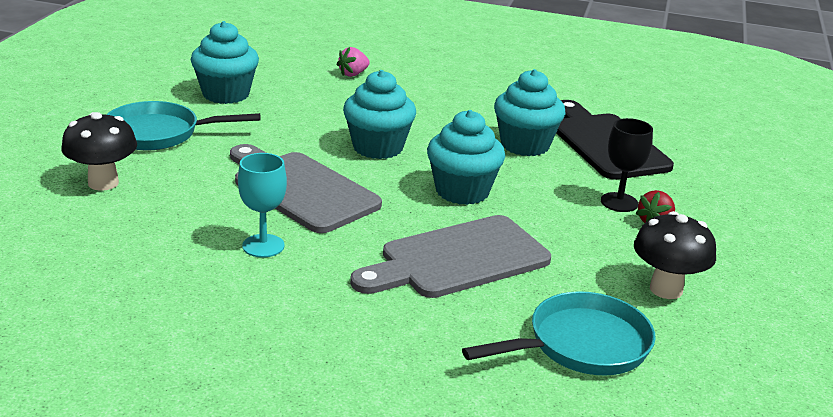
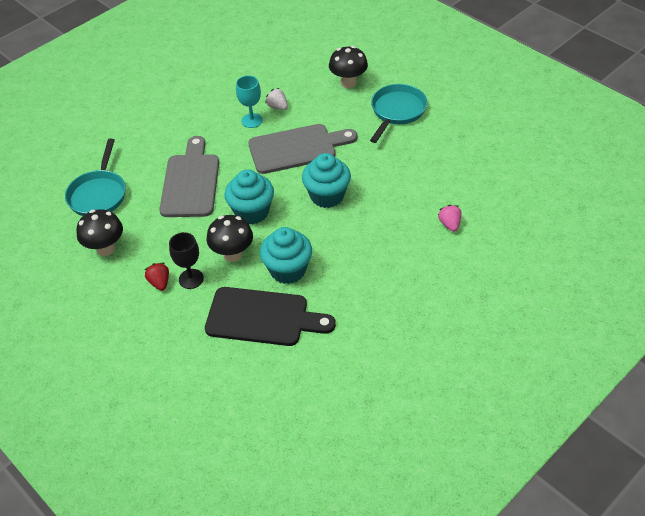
camera: 125 degrees right, 20 degrees up
(209, 231) = (277, 107): none -> white strawberry
(226, 94) = (442, 151): turquoise cupcake -> none
(547, 185) = (232, 254): none -> black mushroom

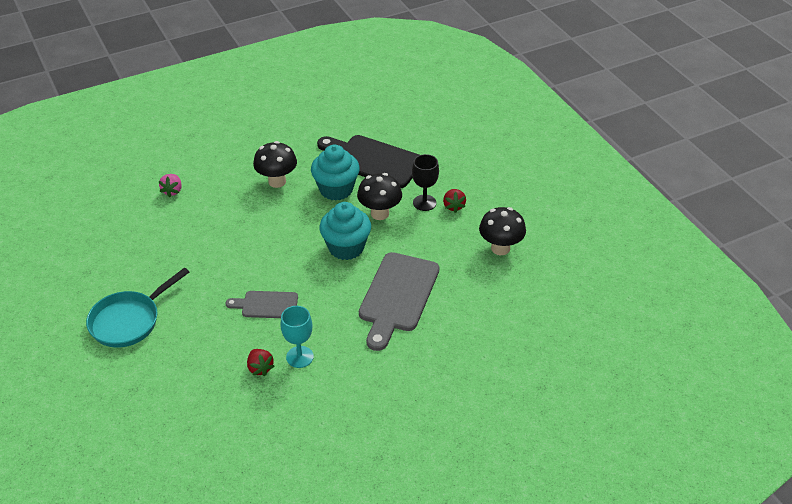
camera: 165 degrees left, 5 degrees down
(98, 194) = (502, 308): turquoise pan -> none
(277, 107) = (260, 368): white strawberry -> red strawberry
(297, 148) = (266, 305): grey cutting board -> grey cutting board, size x0.56
(327, 196) = (265, 244): turquoise cupcake -> none
(348, 83) = (154, 379): black mushroom -> black mushroom (277, 181)

